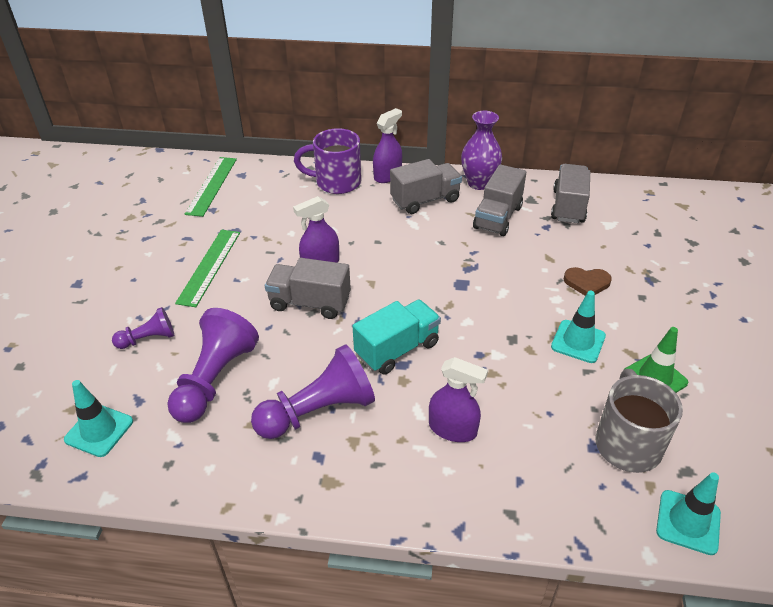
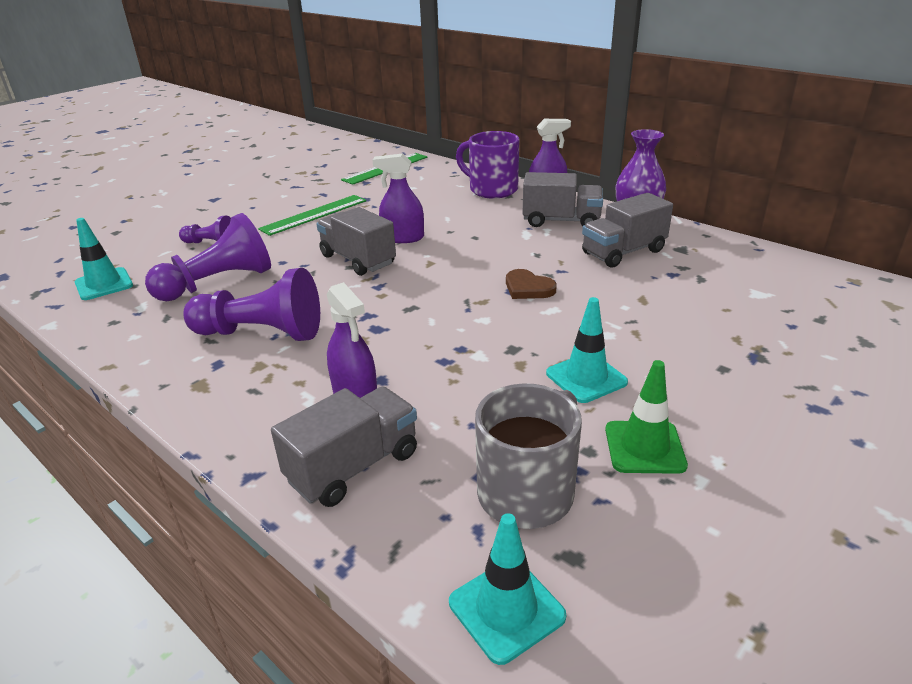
camera: 35 degrees right, 10 degrees down
(397, 349) = (387, 316): turquoise truck -> none
(568, 206) = (722, 265): grey truck -> grey truck (353, 466)
(587, 283) = (663, 333): brown heart -> brown heart (528, 288)

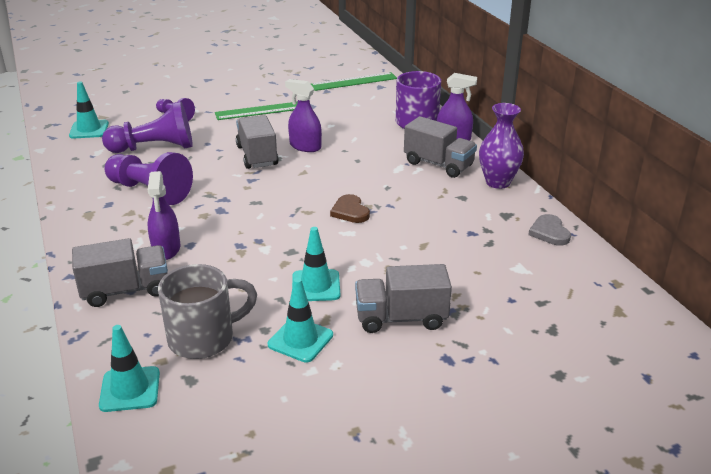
camera: 25 degrees right, 0 degrees up
(623, 252) = (455, 204): grey truck -> grey truck (401, 318)
(644, 447) = (300, 340): green traffic cone -> turquoise traffic cone
(739, 253) = (549, 232): none -> grey heart

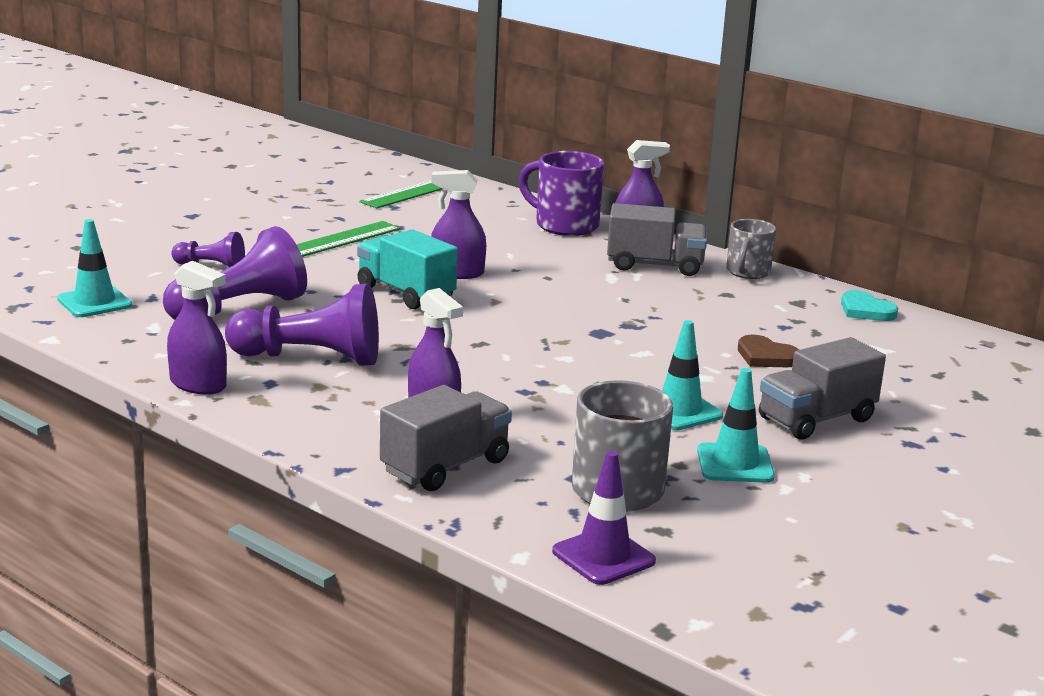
camera: 30 degrees left, 10 degrees down
(71, 196) = (198, 384): none -> purple spray bottle
(130, 389) = (603, 556): turquoise traffic cone -> purple traffic cone
(257, 156) = (405, 293): grey truck -> turquoise truck
(350, 211) = (615, 331): brown heart -> brown heart (766, 356)
(498, 182) = (747, 272): purple vase -> grey mug
(549, 232) = (865, 310): grey heart -> turquoise heart

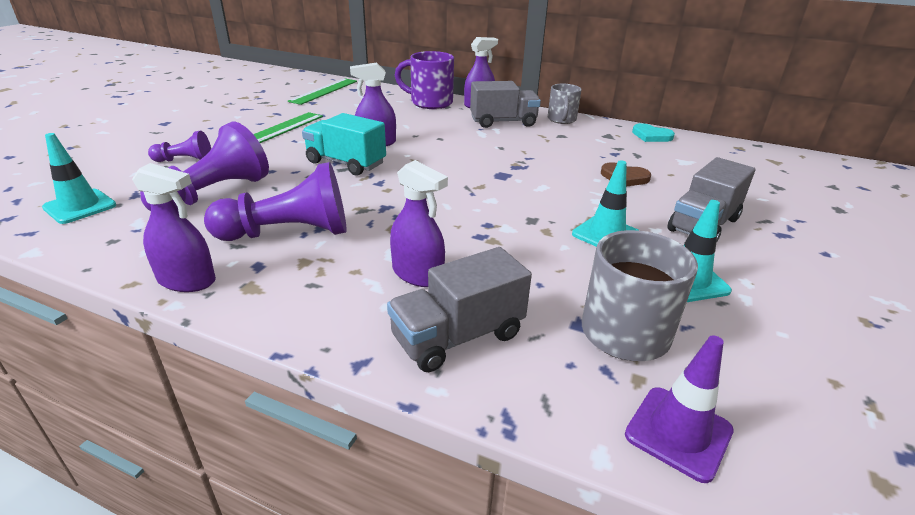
camera: 15 degrees left, 10 degrees up
(445, 466) = (458, 337): grey truck -> grey truck turned 150 degrees counterclockwise

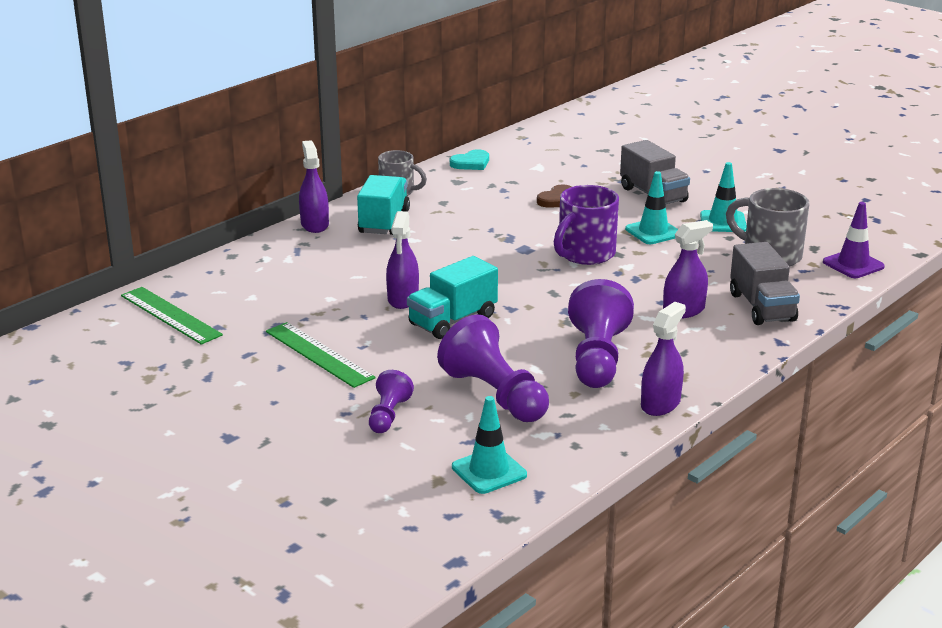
camera: 70 degrees left, 5 degrees down
(430, 103) = (283, 251): purple mug -> purple mug (585, 254)
(503, 122) = (384, 222): grey truck -> turquoise truck

